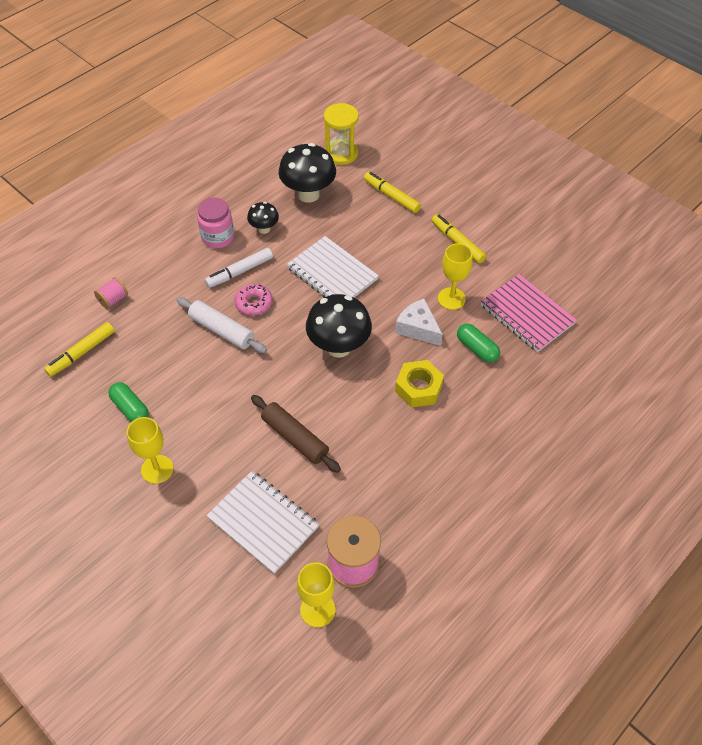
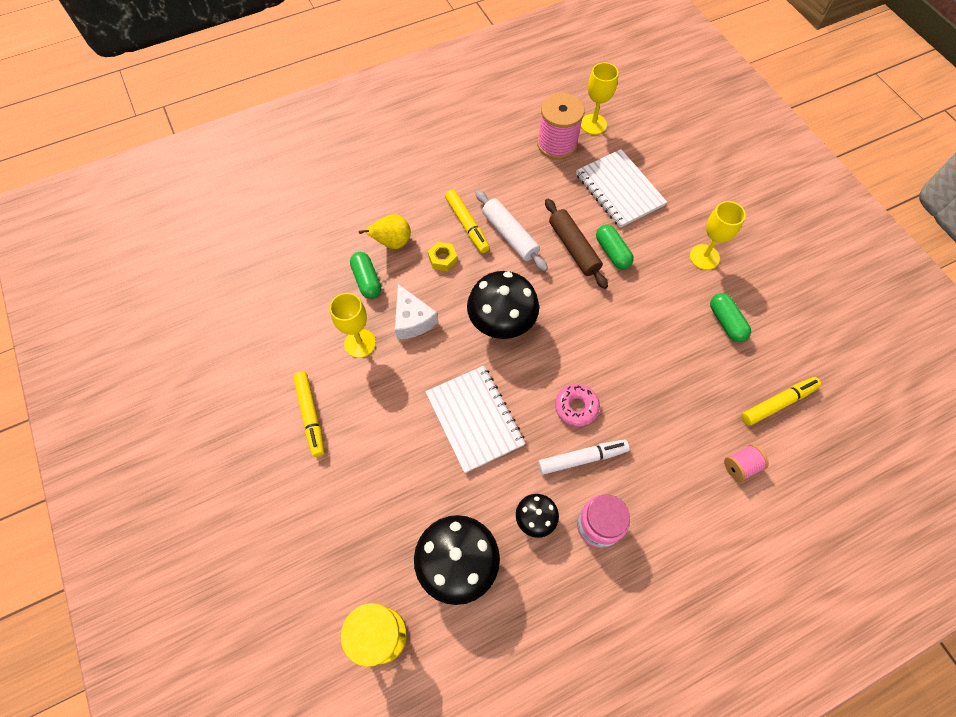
camera: 160 degrees left, 10 degrees up
(222, 330) = (619, 383): white rolling pin -> white rolling pin (510, 235)
(254, 445) = (612, 252): none -> green capsule
(391, 196) = (350, 520): yellow marker -> yellow marker (467, 225)
(418, 388) = (442, 259): yellow nut -> yellow nut, size x0.62
(474, 389) = (392, 242): none -> yellow pear
(527, 314) = (295, 301): pink notebook -> none

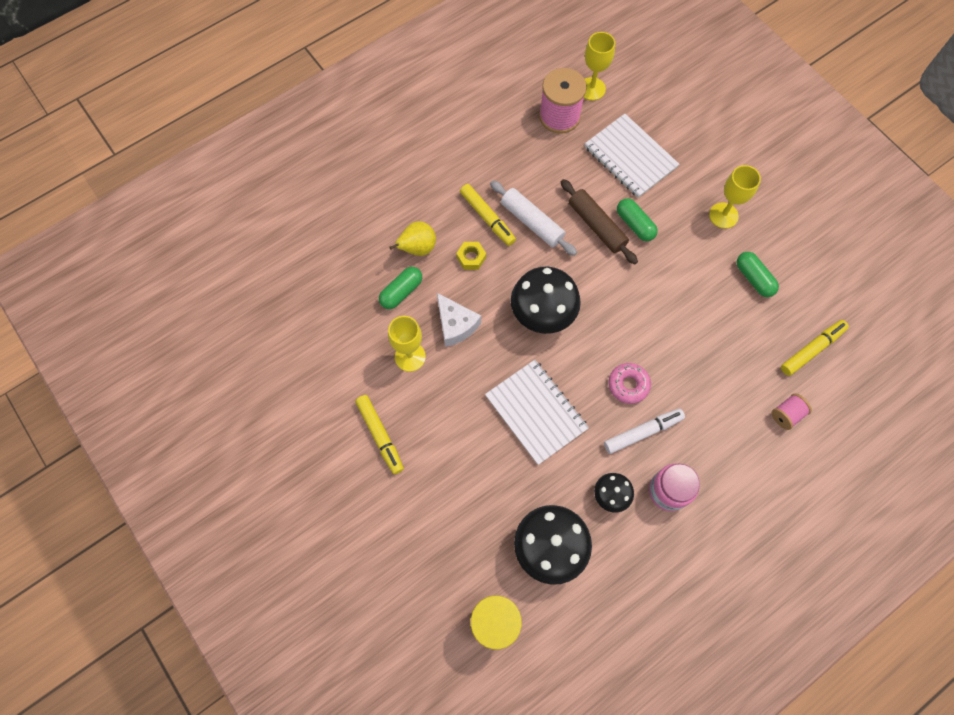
camera: 10 degrees left, 5 degrees up
(367, 280) = (401, 292): green capsule -> green capsule turned 75 degrees clockwise

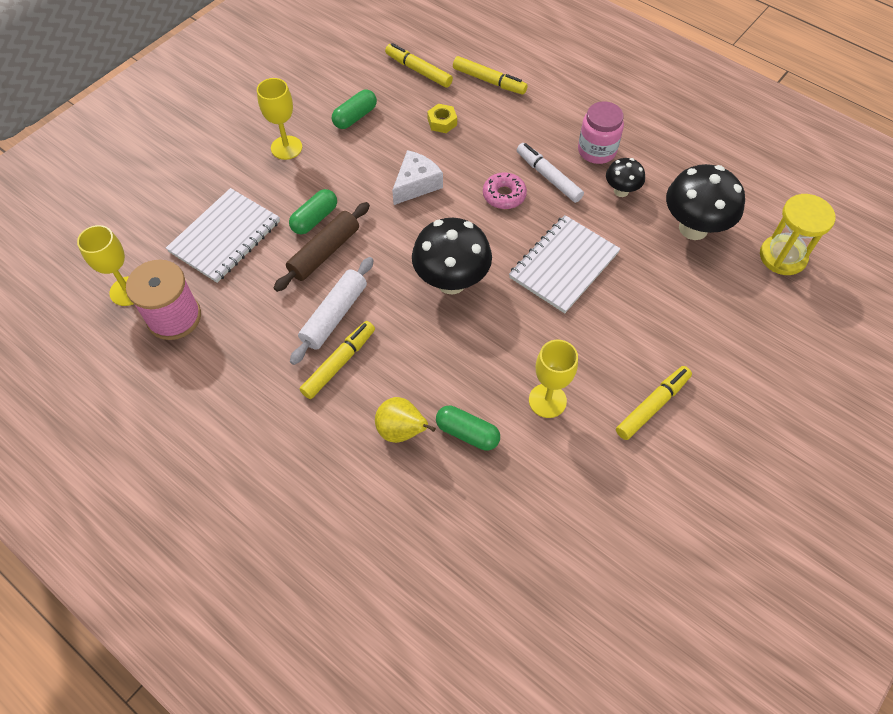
camera: 105 degrees left, 10 degrees down
(455, 325) = (491, 363): white cheese -> white cheese (416, 184)
(471, 258) = (399, 368): yellow nut -> yellow nut (442, 122)
(786, 414) = (489, 81): pink spool -> yellow marker

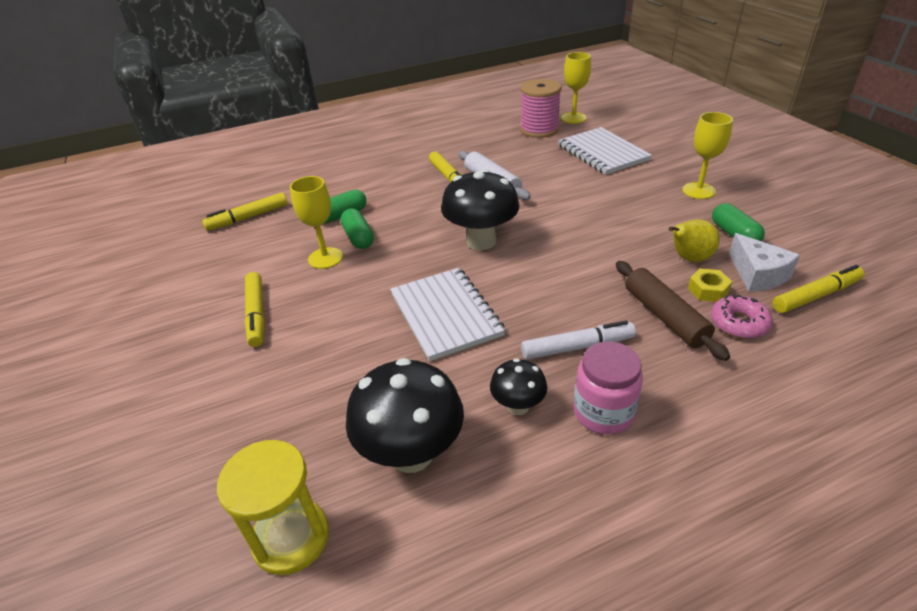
camera: 120 degrees right, 20 degrees down
(314, 219) = (599, 190): green capsule -> green capsule (358, 238)
(324, 252) = (558, 189): brown rolling pin -> brown rolling pin (664, 316)
(401, 431) = (373, 191): yellow pear -> yellow pear (689, 258)
(416, 184) = (614, 250): white cheese -> white cheese (757, 274)
(489, 81) = (784, 352): yellow marker -> yellow marker (248, 217)
(504, 195) = (567, 303): pink donut -> pink donut (738, 323)

